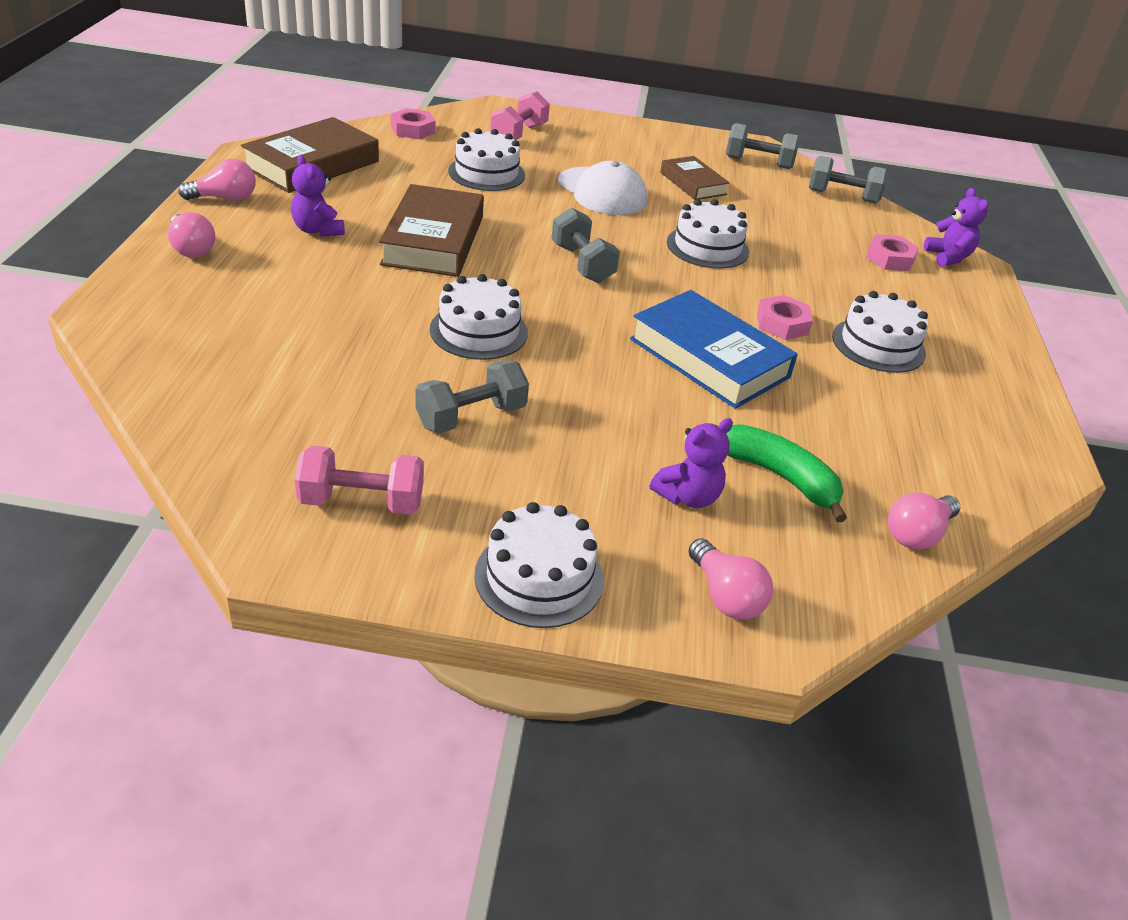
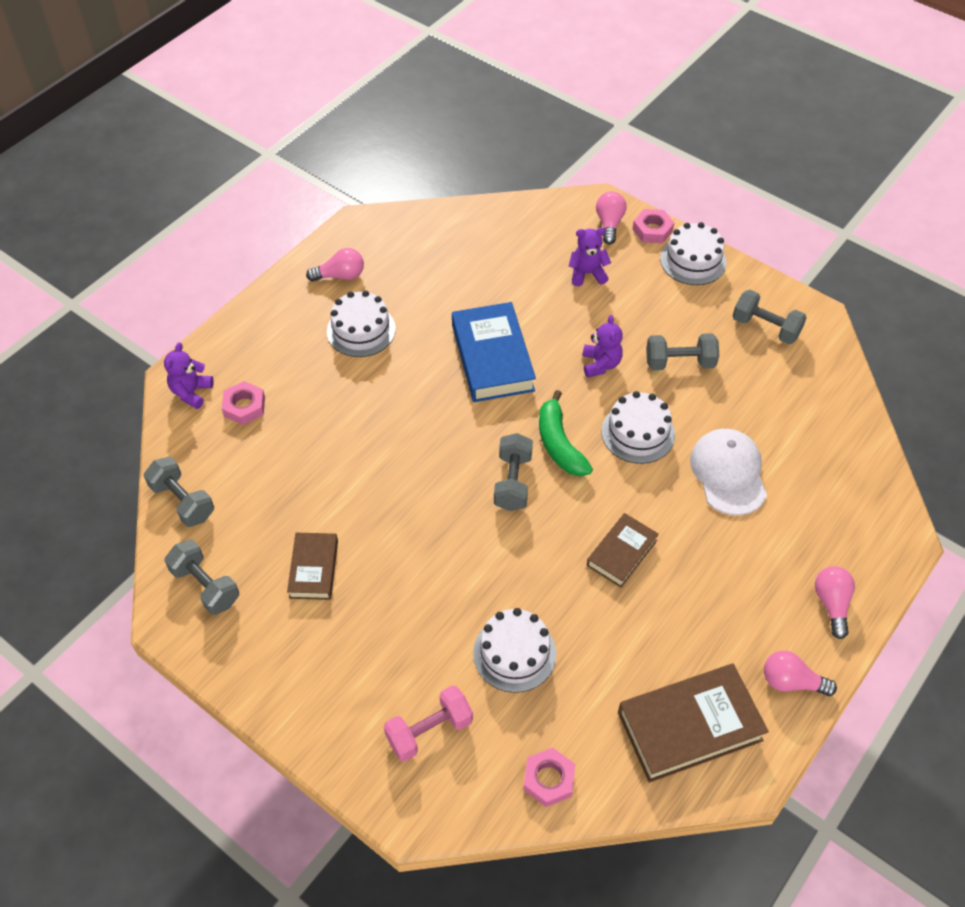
camera: 145 degrees left, 15 degrees up
(318, 230) = (717, 599): purple teddy bear -> purple teddy bear (600, 364)
(361, 502) = (765, 327): pink dumbbell -> grey dumbbell
(433, 240) = (622, 553): brown book -> brown book, size x0.59
(602, 192) = (418, 582): white cap -> white cap (728, 473)
(707, 247) = (388, 470): white cake -> none
(779, 477) = (526, 267): green banana -> green banana (559, 444)
(782, 324) = (410, 370): pink nut -> pink nut (652, 230)
(917, 534) = (484, 217): pink light bulb -> pink light bulb (340, 276)

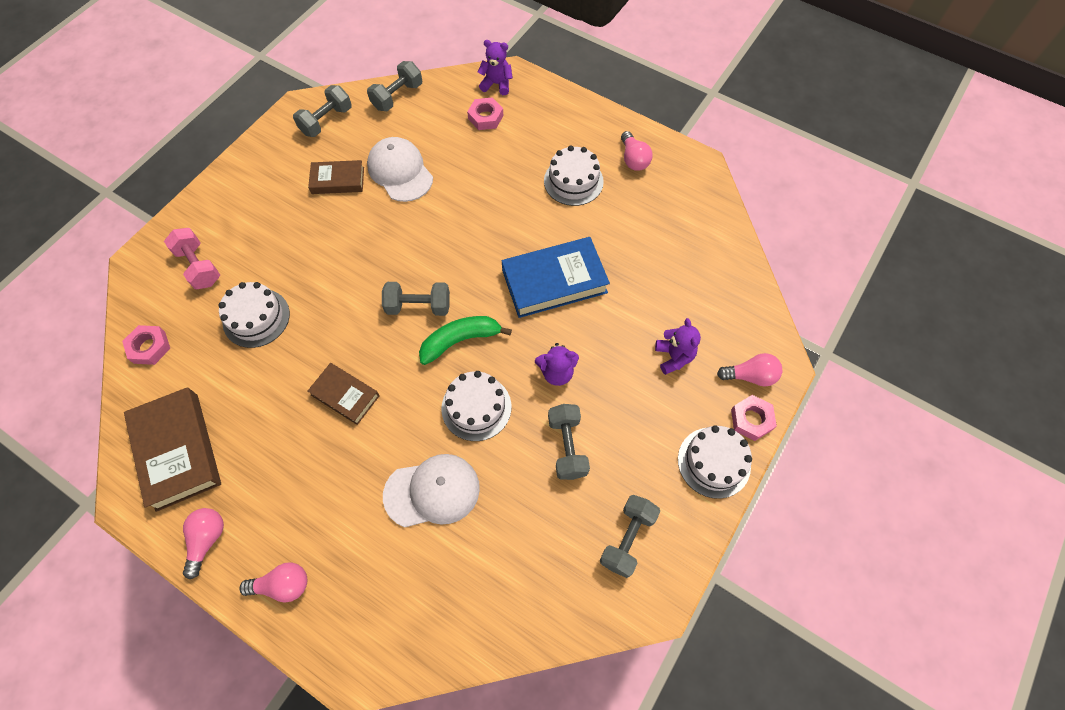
camera: 85 degrees right, 10 degrees up
(313, 499) = (400, 171): none -> white cap

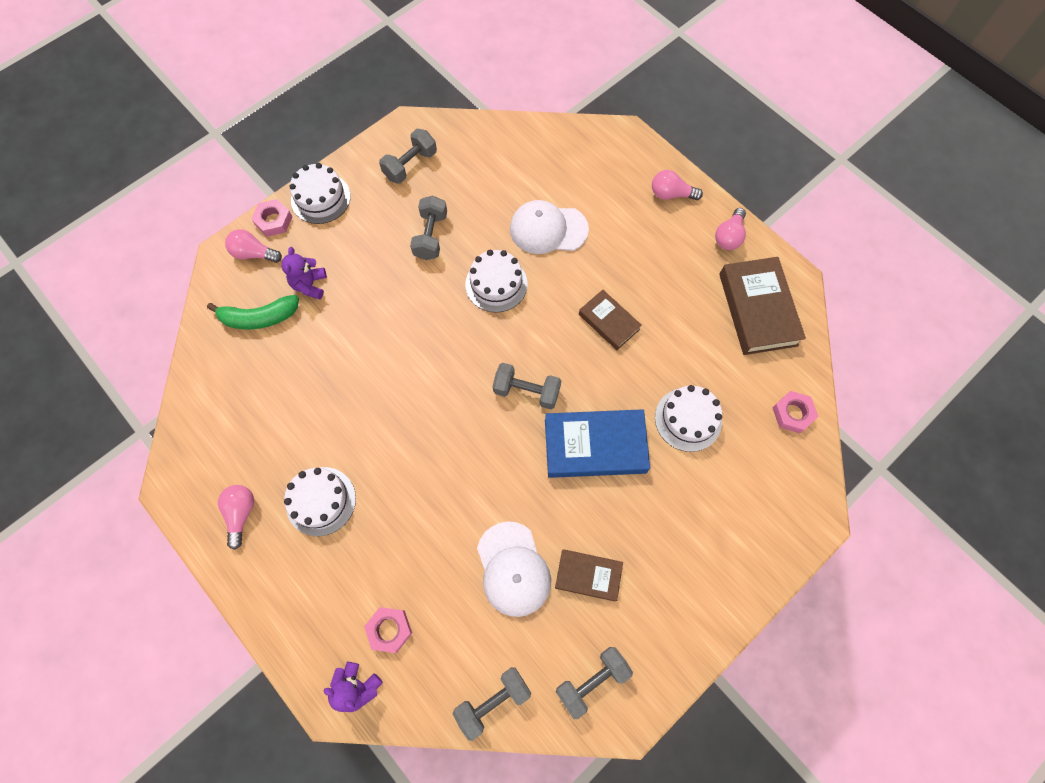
camera: 165 degrees left, 5 degrees up
(199, 266) = (748, 495): pink dumbbell -> none
(460, 340) = (495, 347): green banana -> green banana (259, 317)
(554, 281) = (387, 384): blue book -> blue book (595, 446)
(557, 372) = (417, 296): purple teddy bear -> none

